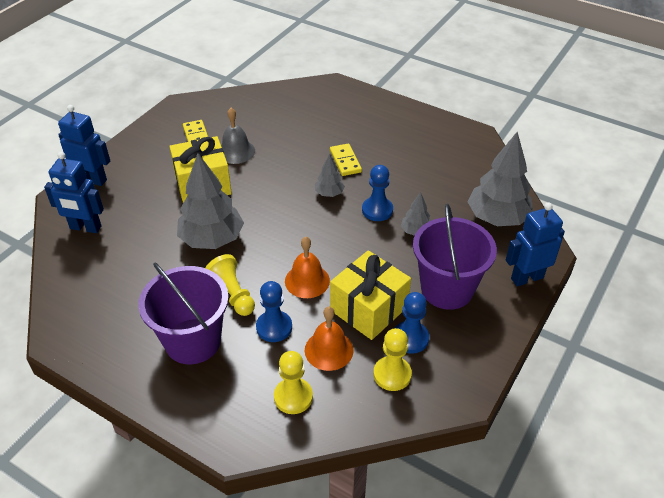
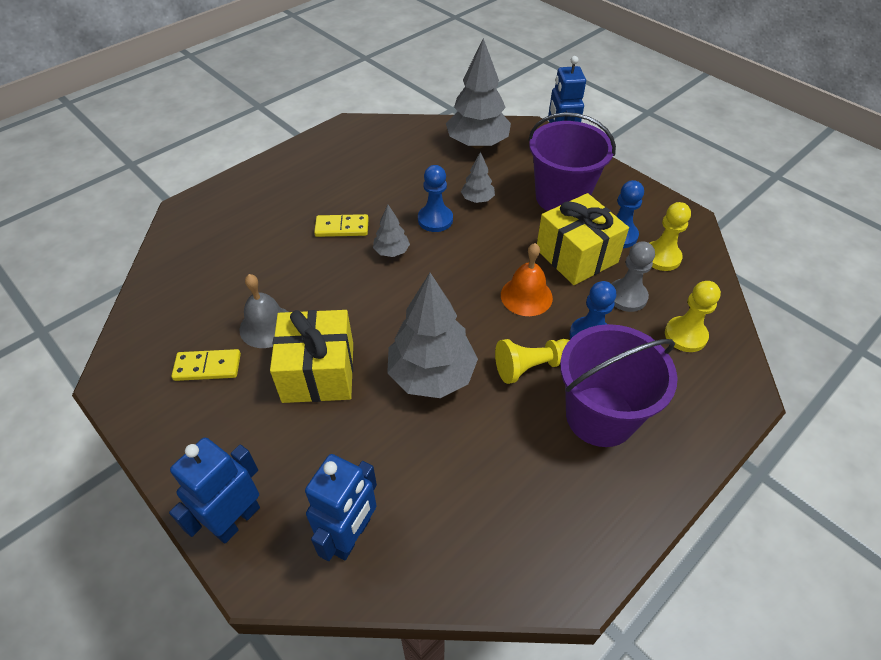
camera: 75 degrees left, 5 degrees up
(329, 350) = (627, 296): orange bell -> grey pawn

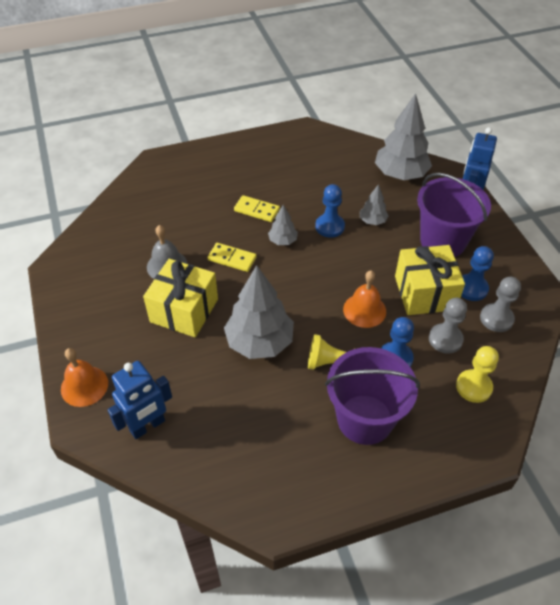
camera: 25 degrees right, 0 degrees up
(207, 367) = (115, 280): yellow domino -> yellow domino (232, 259)
(236, 520) = (84, 386): blue robot -> orange bell
(661, 257) = (496, 318): yellow pawn -> grey pawn

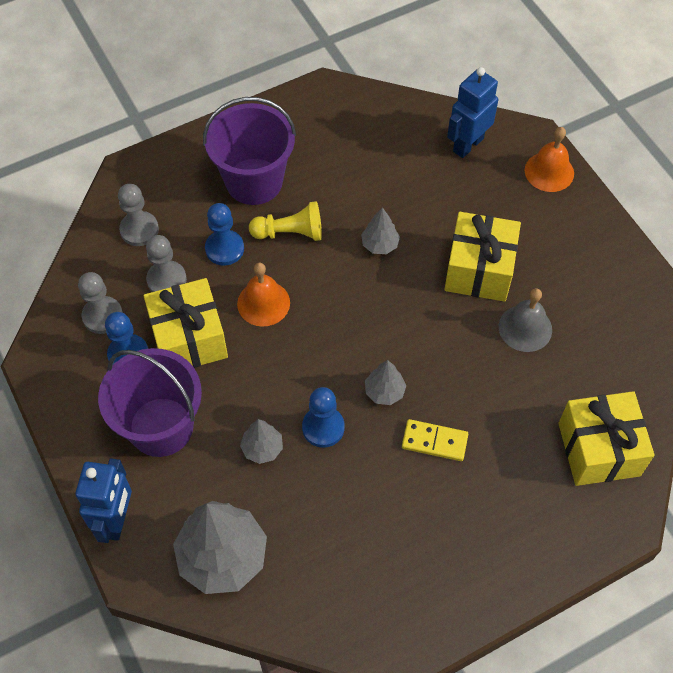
camera: 170 degrees right, 10 degrees up
(153, 193) = (598, 449): none -> yellow gift
(232, 259) = (445, 352): yellow domino -> none
(259, 342) = (380, 244): grey tree -> grey tree, size x0.49
(473, 387) = (139, 230): yellow pawn -> grey pawn

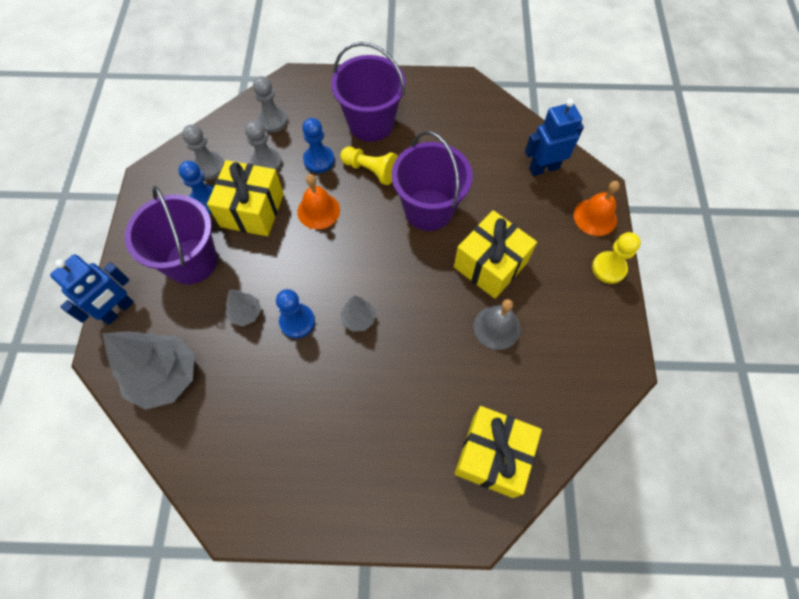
camera: 30 degrees right, 5 degrees up
(380, 244) = (428, 209): grey tree -> purple bucket
(434, 441) = (369, 377): yellow domino -> none
(593, 216) = (609, 268): none -> yellow pawn

